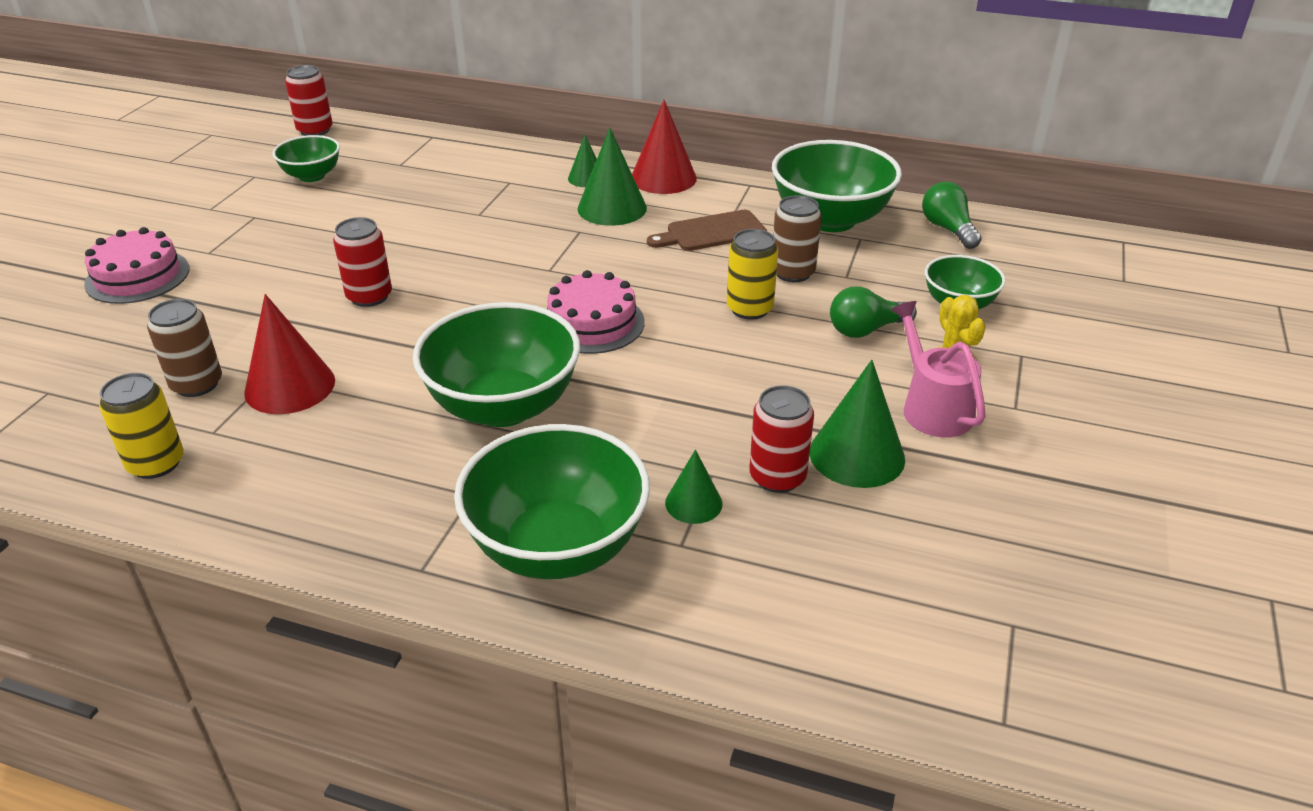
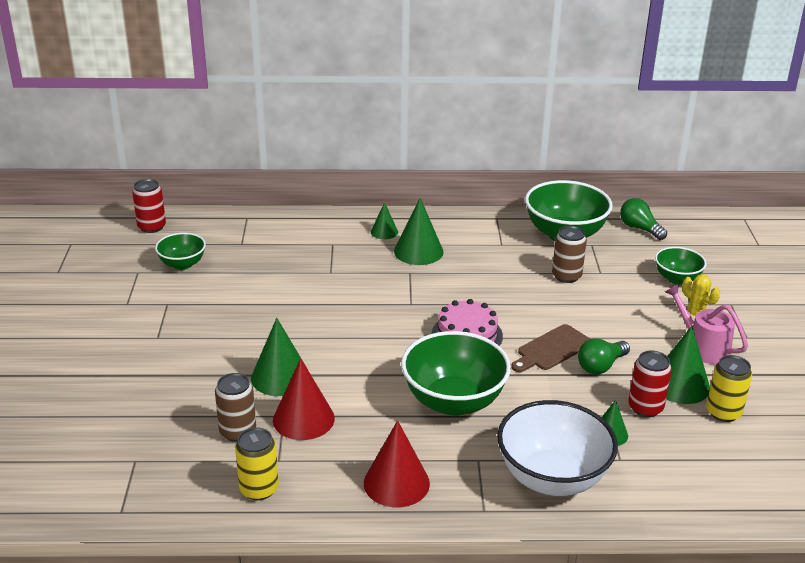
camera: 20 degrees left, 5 degrees down
(137, 276) = (120, 365): pink cake -> none
(308, 328) = (280, 377): none -> green cone
(369, 296) = (304, 346): red can -> none
(557, 547) = (552, 478): green bowl -> white bowl
(663, 178) = (436, 223): red cone -> red cone (396, 483)
(711, 232) = (496, 257): brown cutting board -> brown cutting board (552, 349)
(749, 309) = (557, 306): yellow can -> yellow can (723, 412)
(866, 330) = (634, 306): green light bulb -> green light bulb (601, 366)

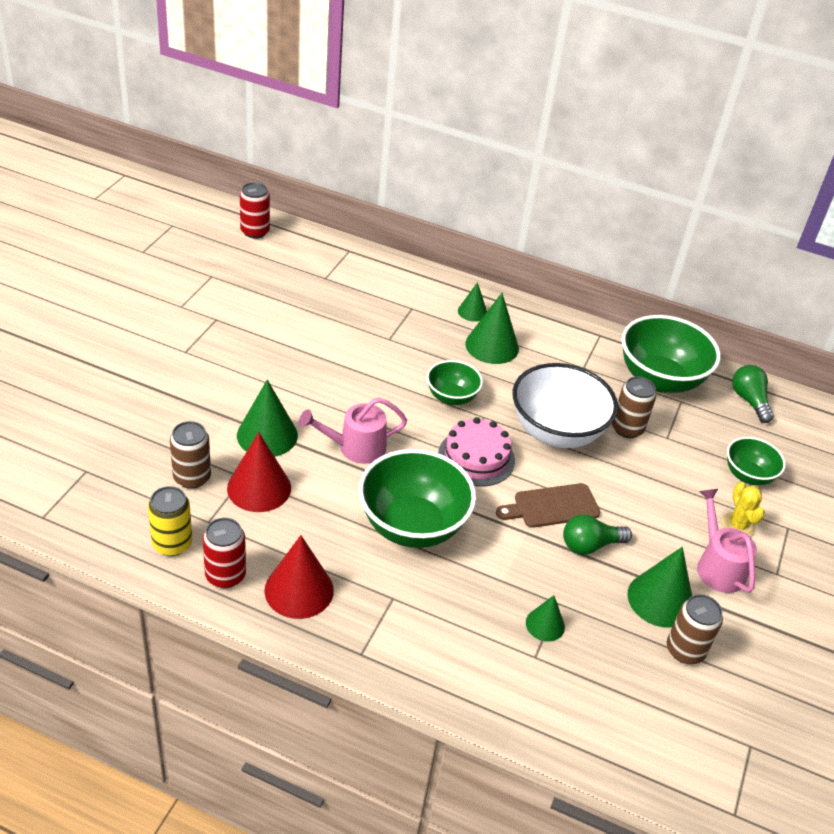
camera: 20 degrees right, 10 degrees up
(182, 264) = (257, 281): green bowl -> green bowl (452, 397)
(363, 361) = (355, 447): none -> pink watering can
(552, 478) = (452, 648): white bowl -> white bowl (556, 432)
(645, 408) = (604, 611): red can -> red can (225, 575)
(723, 412) = (685, 650): yellow can -> brown can

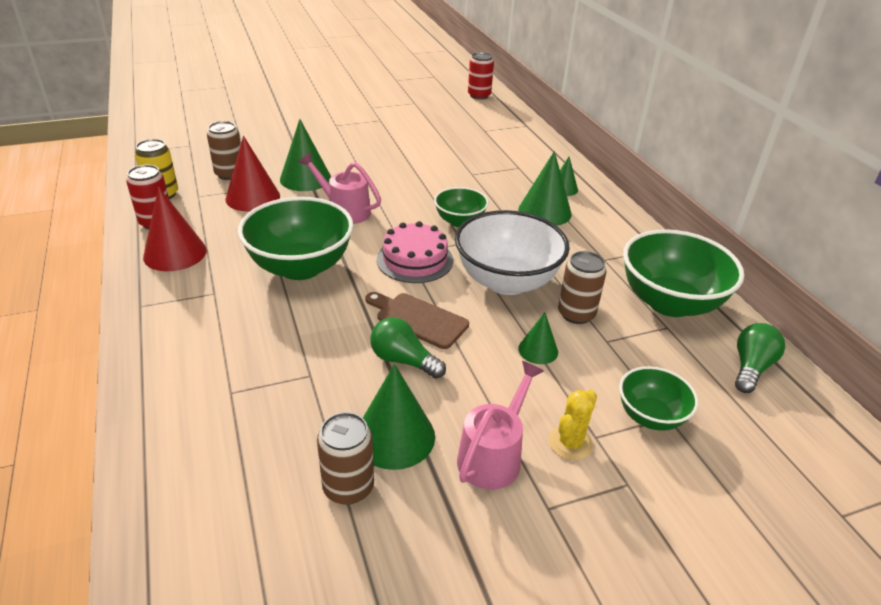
camera: 50 degrees right, 5 degrees down
(545, 624) = (275, 380): green cone -> green cone (538, 350)

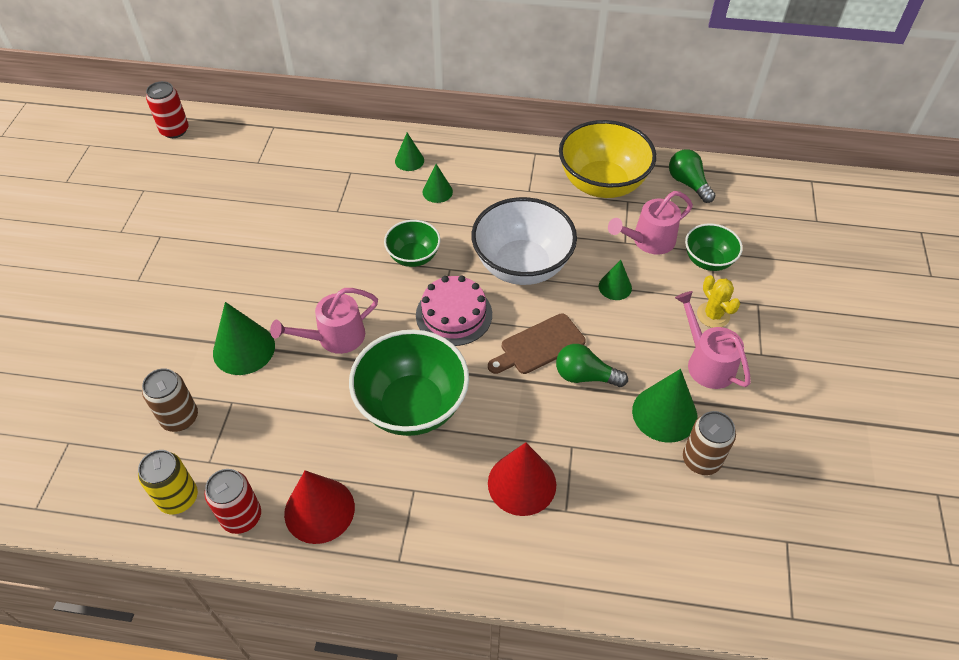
camera: 60 degrees left, 15 degrees up
(252, 197) = (250, 409): red cone -> red cone (522, 483)
(403, 360) = (585, 376): green light bulb -> green light bulb turned 45 degrees clockwise
(544, 211) = (437, 192): green cone -> green cone, size x0.57
(576, 314) = (586, 243): brown can -> none
(627, 358) = (648, 241): none -> pink watering can
(669, 302) = (602, 184): green bowl -> yellow bowl

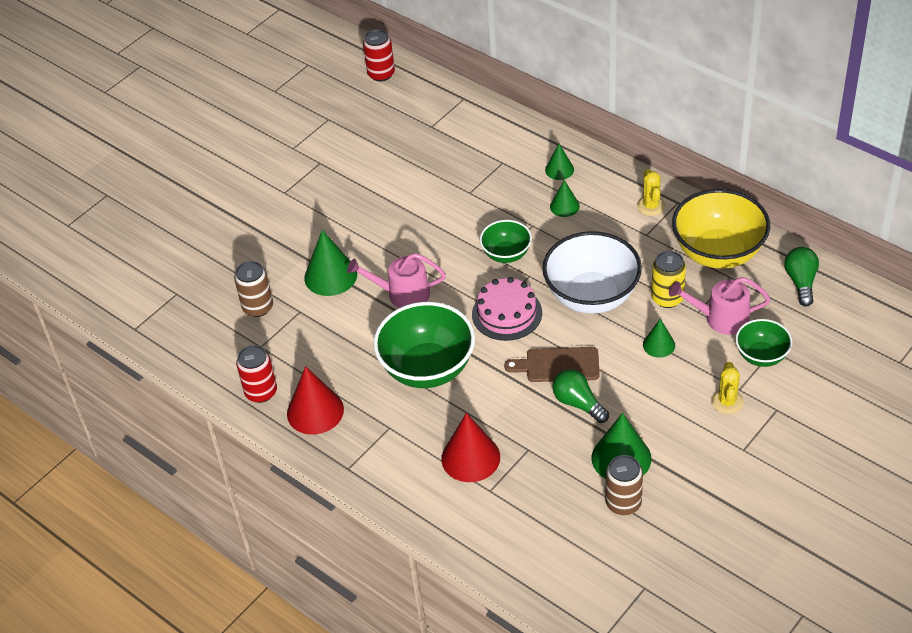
camera: 35 degrees right, 5 degrees down
(178, 498) = (227, 361): yellow can -> yellow can (667, 298)
(514, 164) = (651, 206): none -> yellow cactus
(706, 362) = (689, 435): pink watering can -> none

